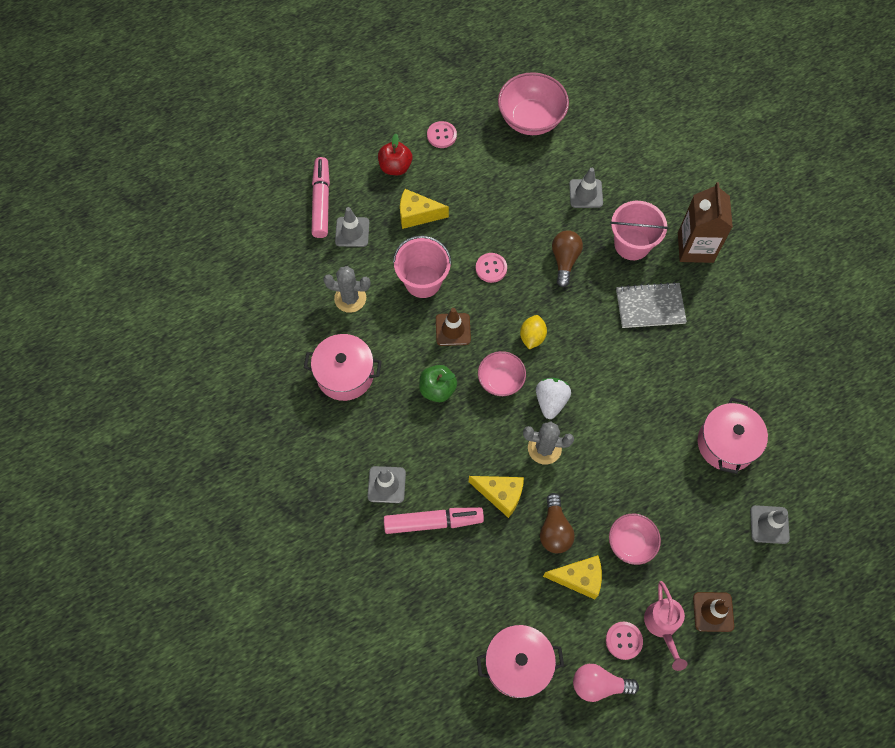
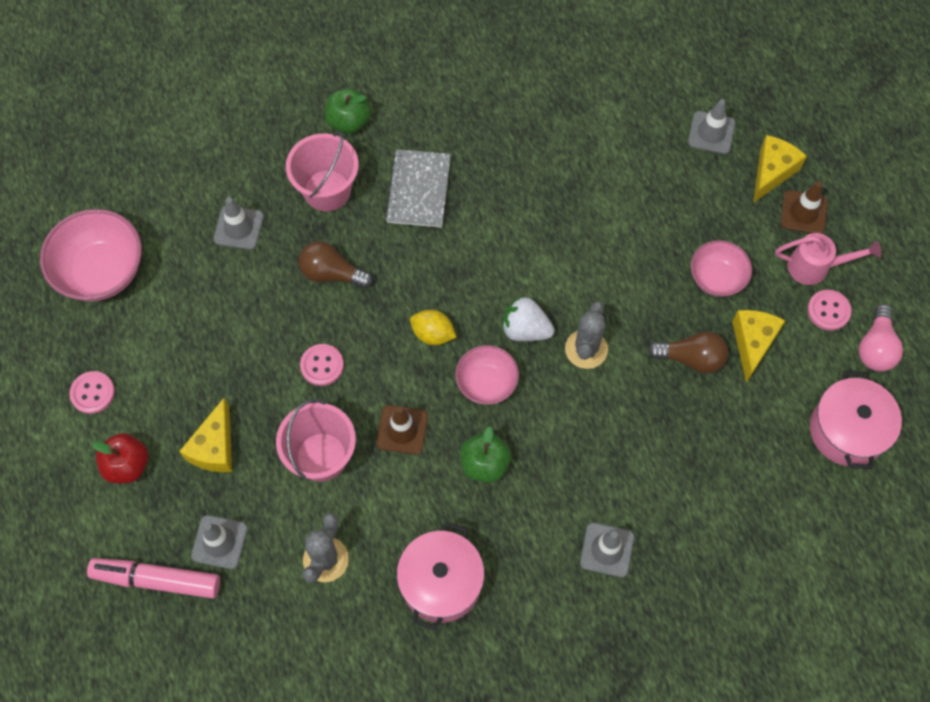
camera: 80 degrees left, 0 degrees up
(433, 522) = (664, 499): pink marker -> none
(501, 494) = (639, 411): yellow cheese -> yellow cheese (772, 172)
(695, 247) = (349, 121): brown carton -> green apple
(726, 443) = (610, 151): pink pot -> none

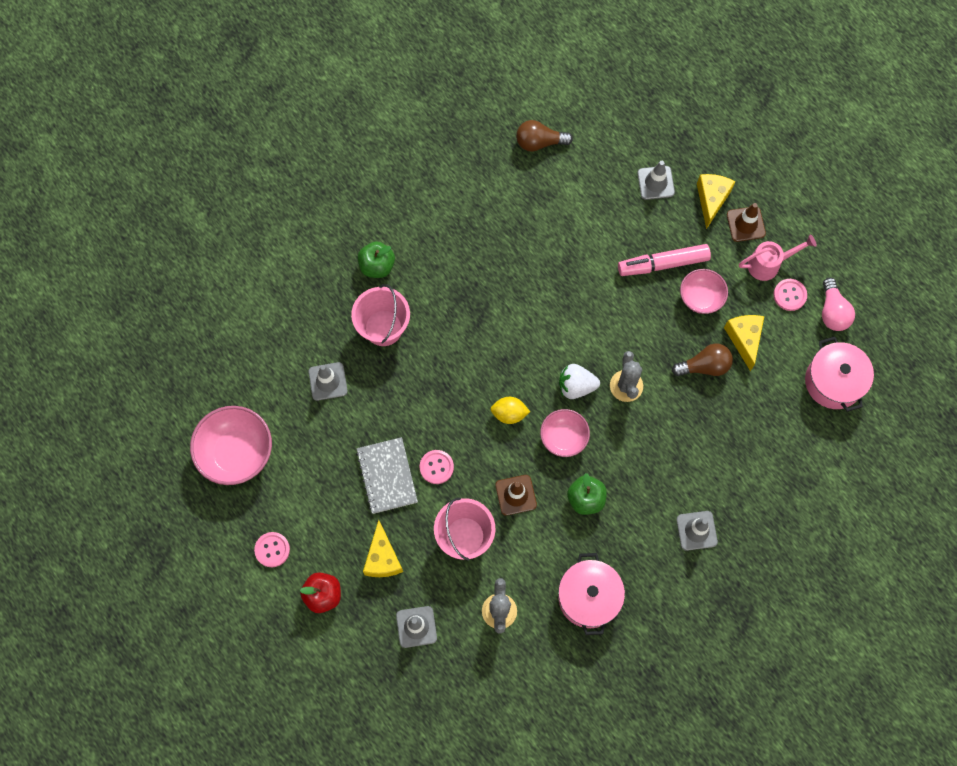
camera: 20 degrees left, 5 degrees up
(157, 580) = (382, 671): pink marker -> pink marker (663, 264)
(331, 273) = (414, 393): brown light bulb -> brown light bulb (539, 142)
(419, 190) = (453, 303): grey notebook -> grey notebook (387, 476)

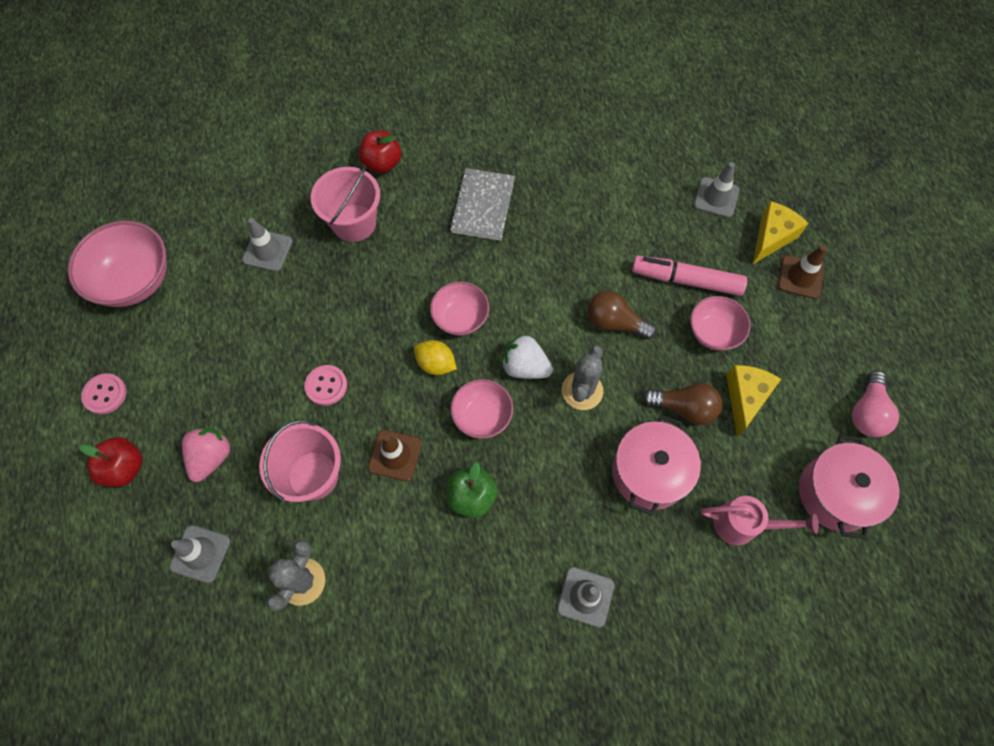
camera: 25 degrees right, 5 degrees down
(377, 266) = (382, 163): green apple -> red apple
(382, 558) = (211, 457): yellow cheese -> pink strawberry
(387, 476) = (269, 371): grey notebook -> grey notebook (483, 206)
(509, 370) = (460, 318): none -> pink bowl
(539, 142) = (610, 115): brown light bulb -> brown light bulb (614, 322)
(588, 597) = (414, 616): pink pot -> pink pot (649, 472)
(769, 264) = (810, 329): pink watering can -> pink watering can (744, 525)
(789, 295) = (821, 372): pink button -> none

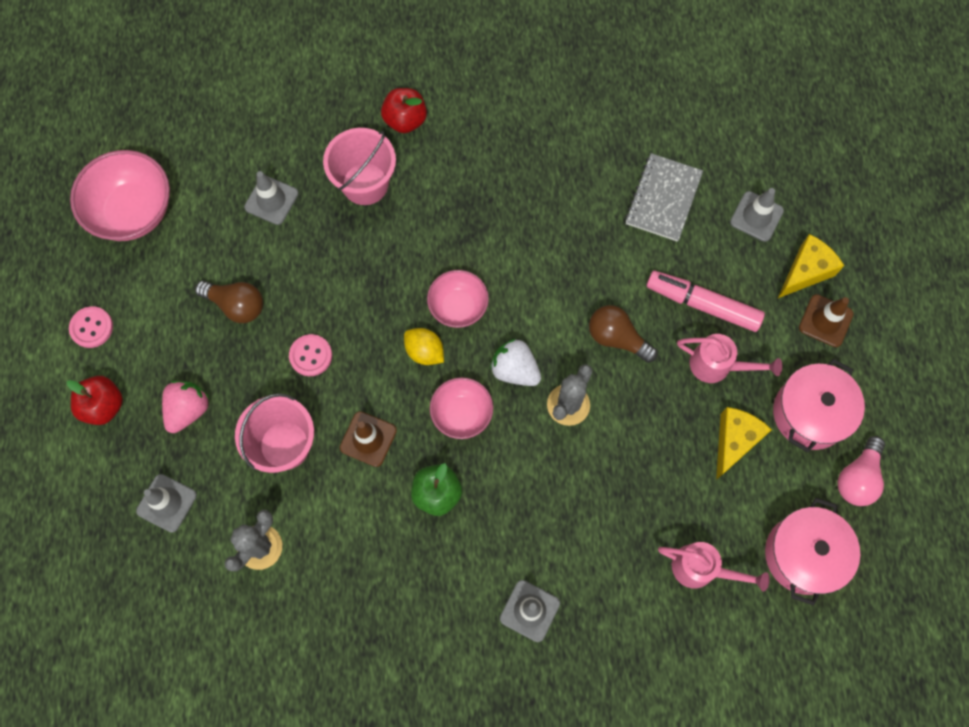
camera: 10 degrees right, 5 degrees up
(483, 206) = (504, 186): grey notebook -> grey notebook (663, 199)
(649, 472) = (619, 500): pink pot -> pink pot (809, 413)
(684, 408) = (669, 441): brown light bulb -> brown light bulb (236, 305)
(713, 332) = (718, 366): pink bowl -> pink watering can

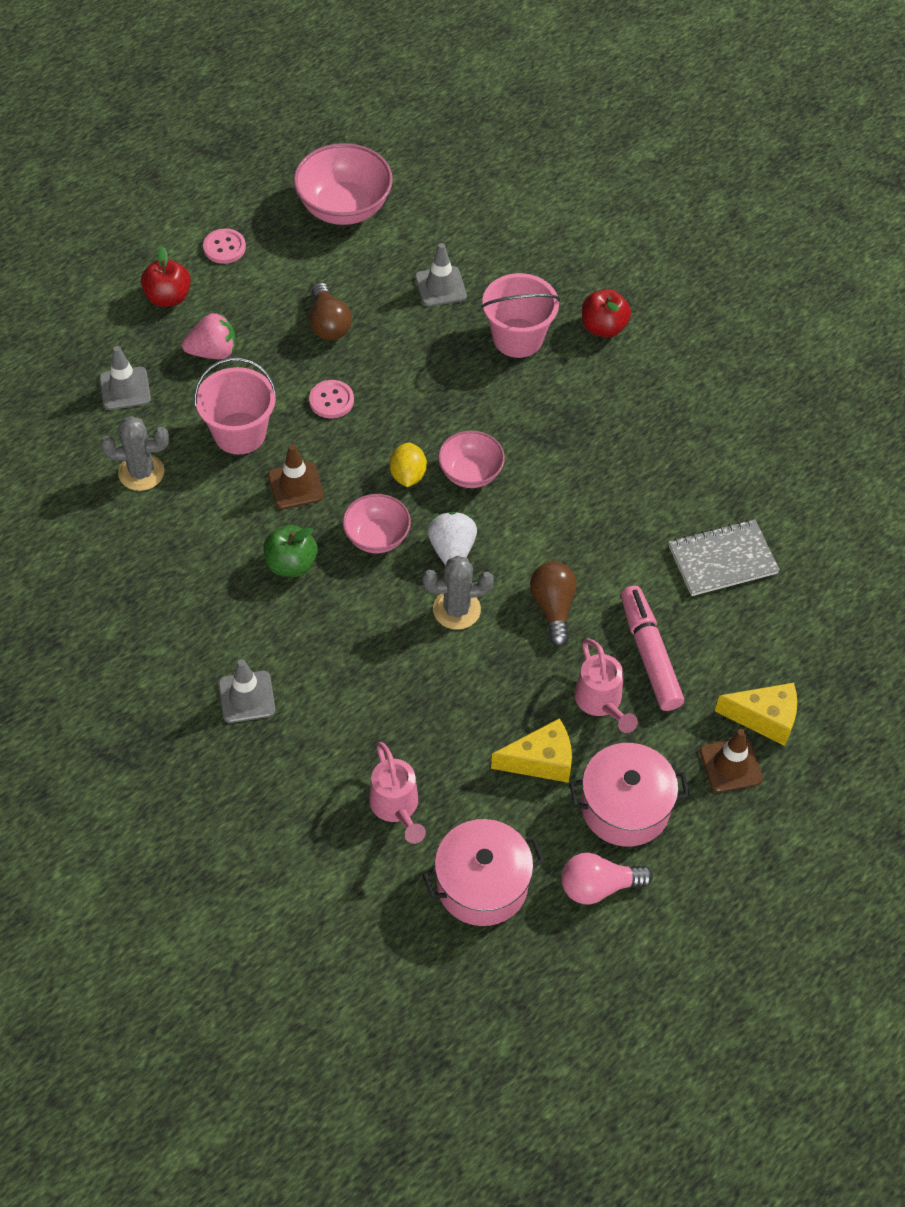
camera: 50 degrees right, 15 degrees down
(756, 216) = (779, 644): grey traffic cone -> none

